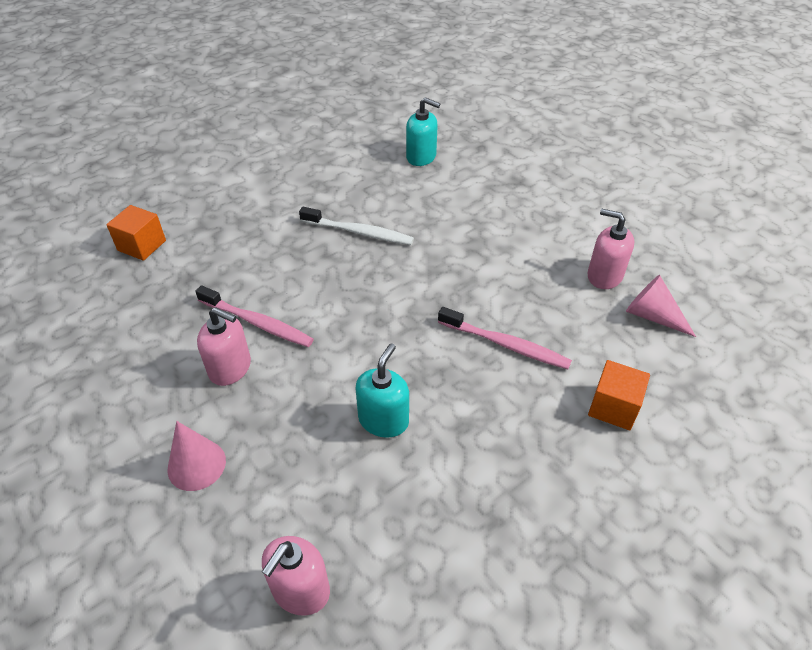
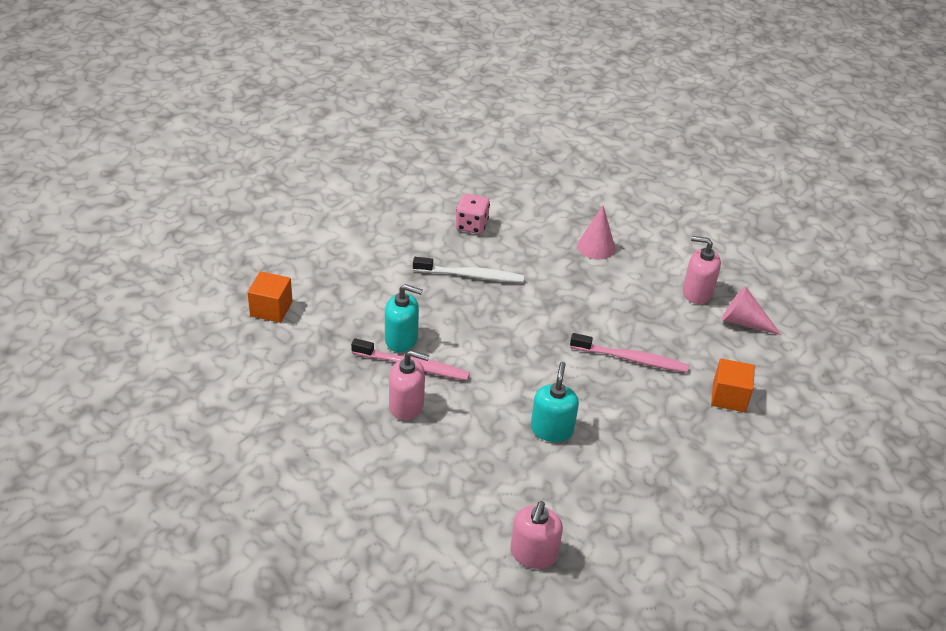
camera: 15 degrees left, 5 degrees down
(196, 465) = (413, 482): pink cone -> pink cone (596, 246)
(379, 182) = (471, 225): none -> pink dice
(421, 157) = (502, 196): turquoise soap dispenser -> turquoise soap dispenser (401, 339)

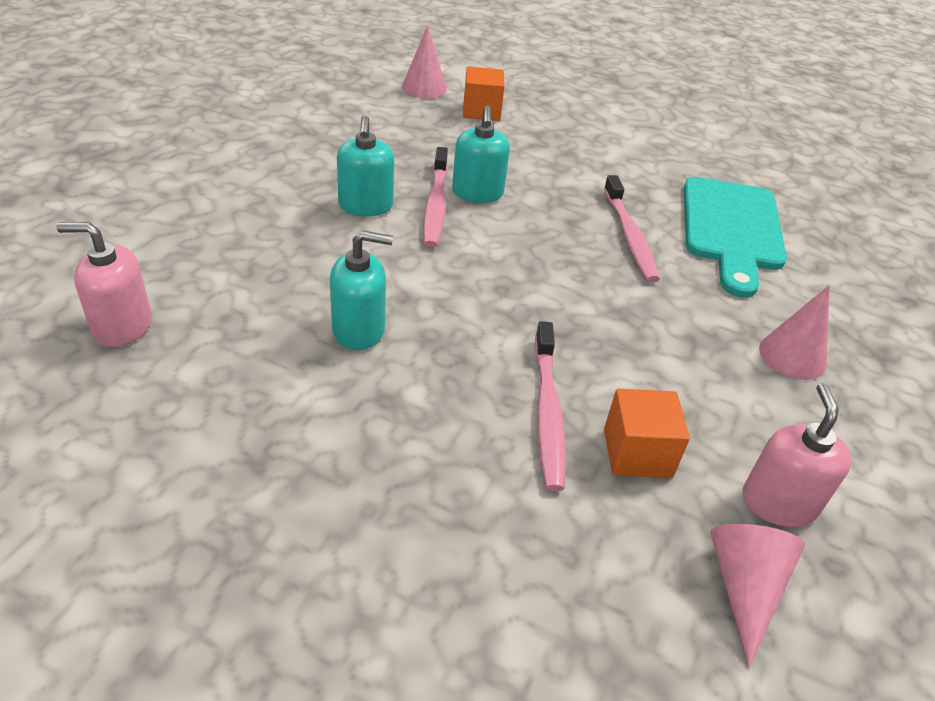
camera: 75 degrees right, 0 degrees up
(215, 337) = (424, 88): none -> pink cone
(406, 405) = (365, 206): pink soap dispenser -> turquoise soap dispenser
(471, 225) = (731, 229): pink dice -> turquoise cutting board
(471, 275) = (629, 236): white toothbrush -> pink toothbrush
(729, 397) = (512, 563): orange cube -> orange cube (637, 453)

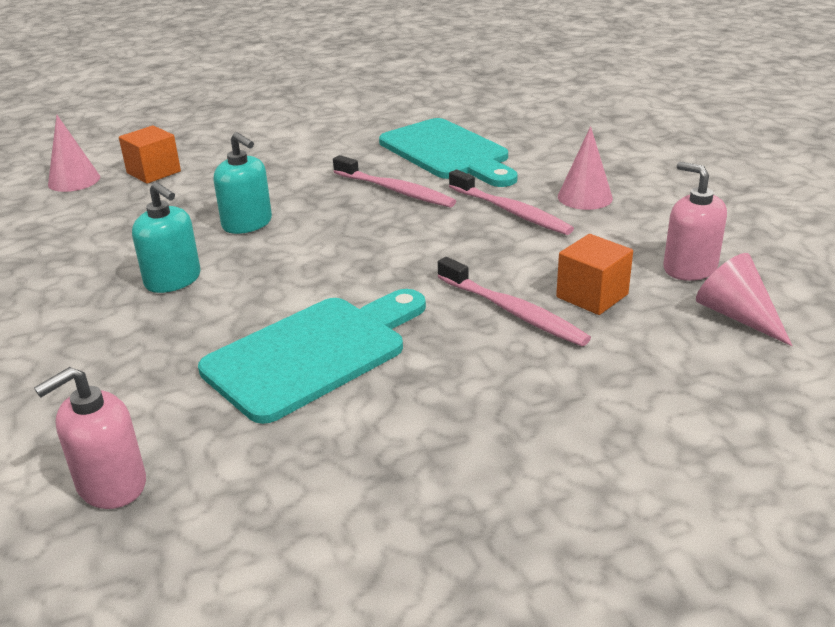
camera: 40 degrees left, 10 degrees down
(359, 330) = (314, 353): turquoise soap dispenser -> turquoise cutting board
(435, 205) = (229, 248): pink toothbrush -> pink toothbrush (511, 211)

